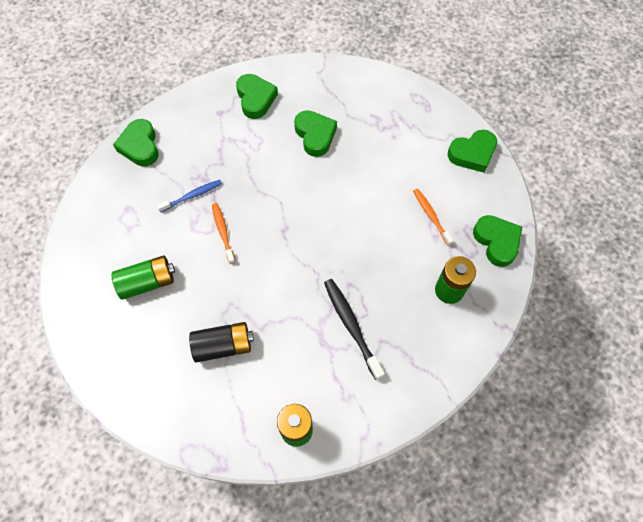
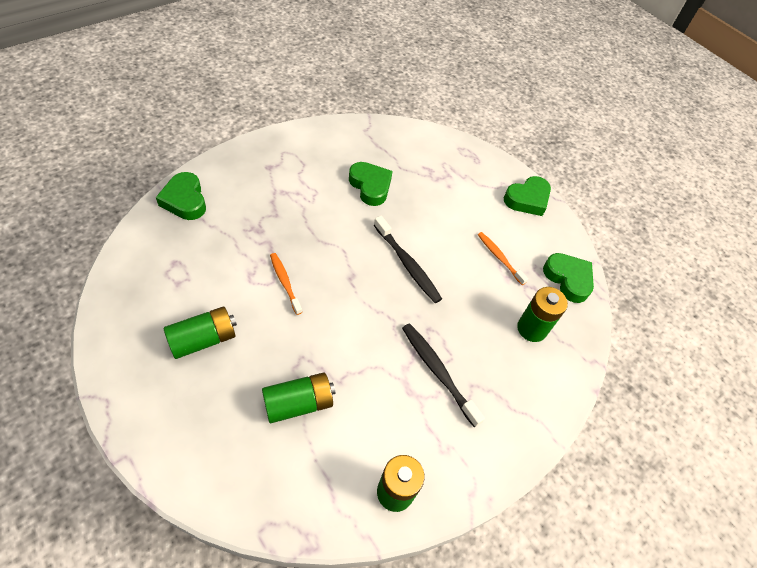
camera: 15 degrees left, 10 degrees down
(192, 196) = (247, 247): blue toothbrush -> none
(223, 346) = (298, 403): black battery -> green battery
(255, 99) = (305, 154): green heart -> none
(339, 219) = (407, 264): none -> black toothbrush

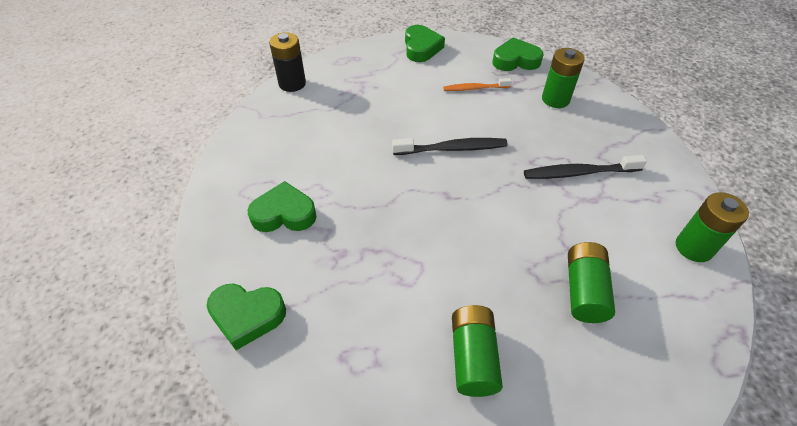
camera: 55 degrees left, 5 degrees down
(285, 282) = (428, 253): orange toothbrush -> none
(370, 186) = (340, 139): green heart -> green heart (284, 214)
(414, 133) = (292, 83): none -> black battery

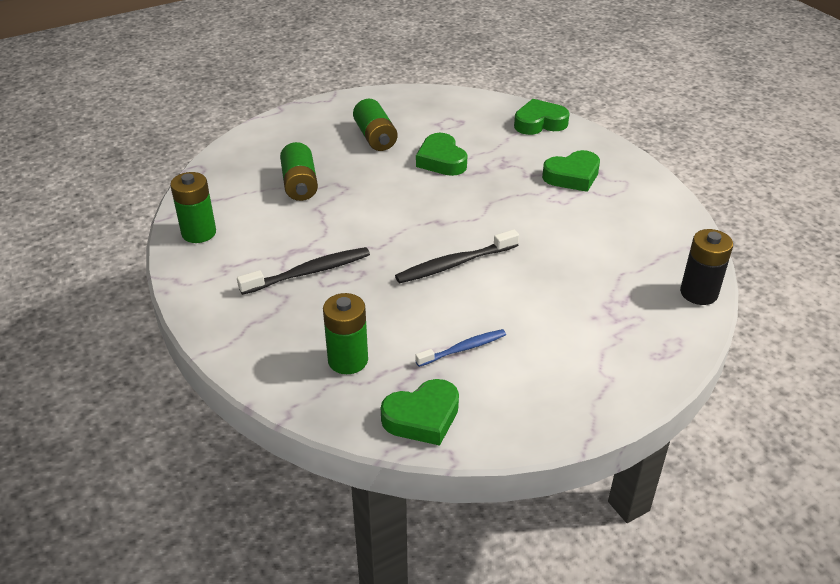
camera: 160 degrees right, 10 degrees down
(421, 48) = (579, 402): green heart -> green heart (441, 160)
(475, 88) = (463, 348): orange toothbrush -> blue toothbrush

